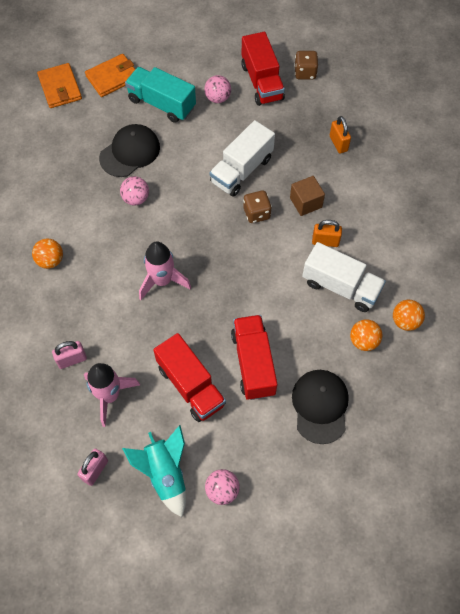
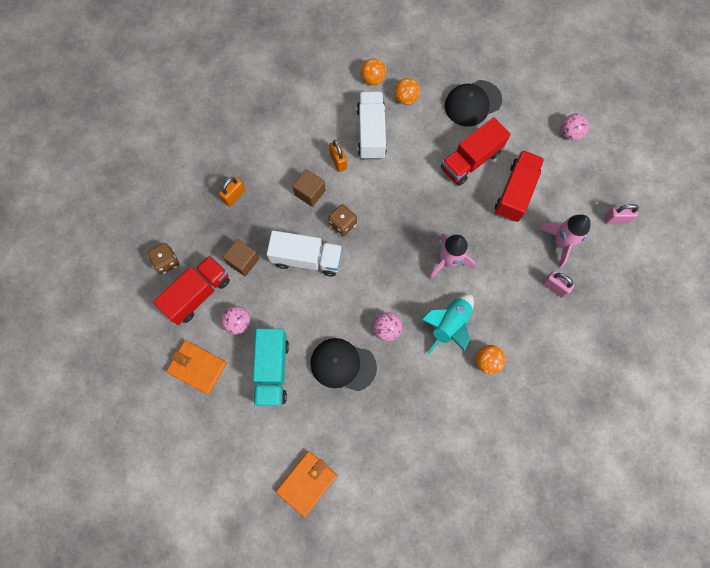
camera: 120 degrees left, 10 degrees up
(112, 77) = (266, 438): orange wallet -> orange wallet (197, 367)
(165, 474) = (585, 173): turquoise rocket -> turquoise rocket (449, 324)
(270, 124) = (243, 261): none -> brown cube

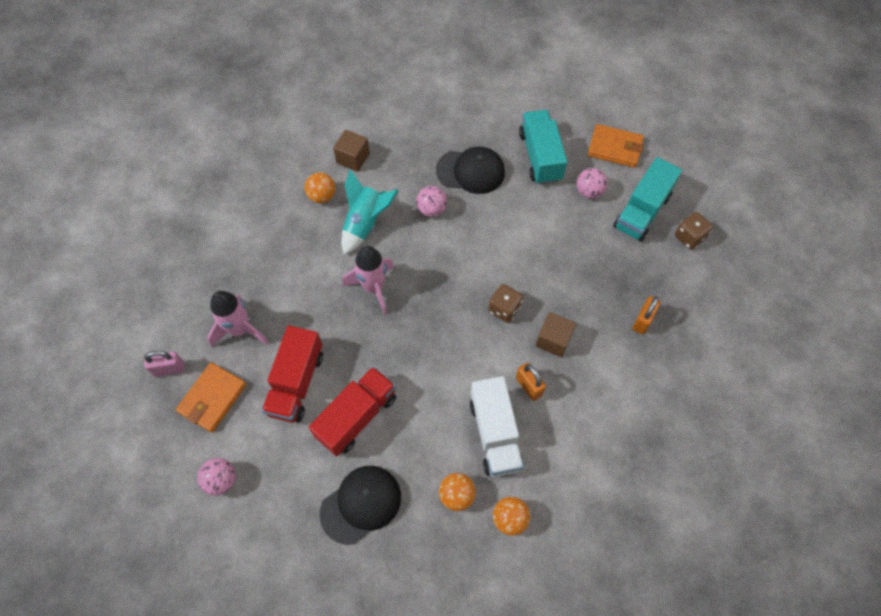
camera: 170 degrees right, 10 degrees down
(198, 294) = (642, 211): red truck -> turquoise truck
(243, 261) = (605, 251): brown cube -> brown cube (353, 158)
(307, 258) = (535, 265): white truck -> none
(307, 483) = (481, 79): orange wallet -> orange wallet (212, 398)
(554, 287) = (249, 279): pink padlock -> none

